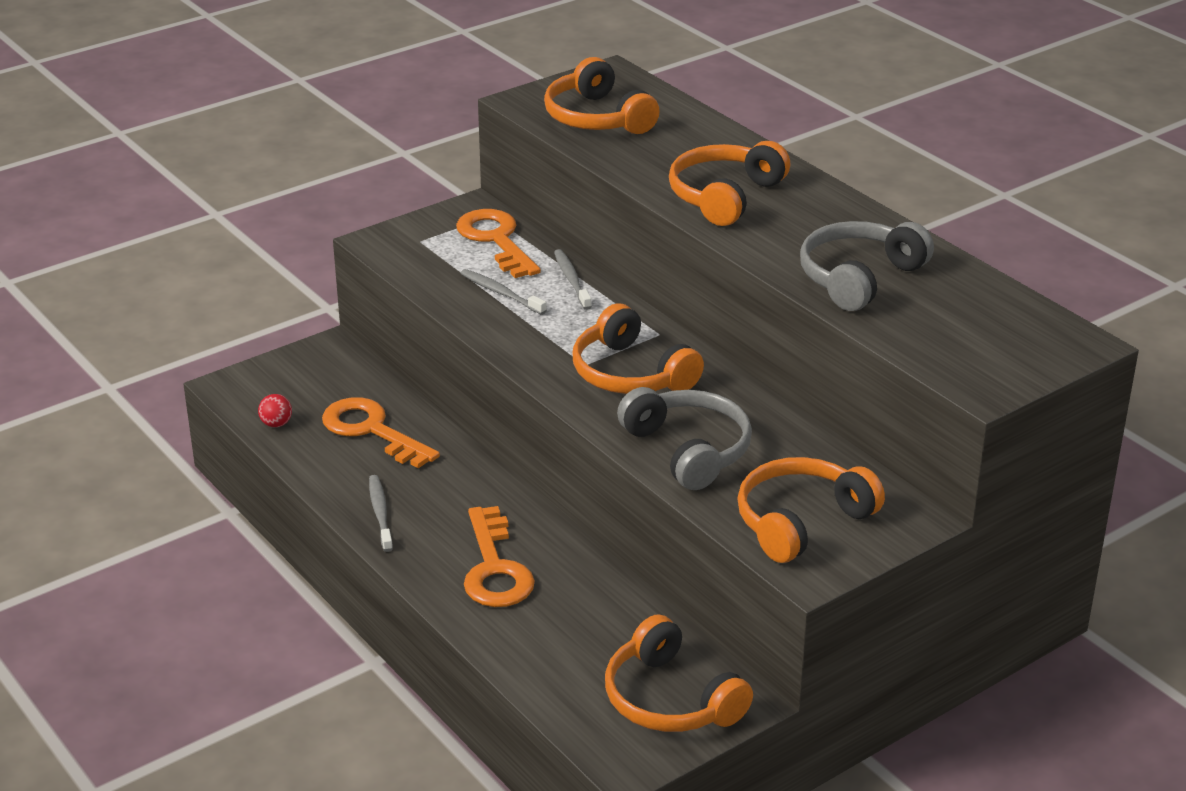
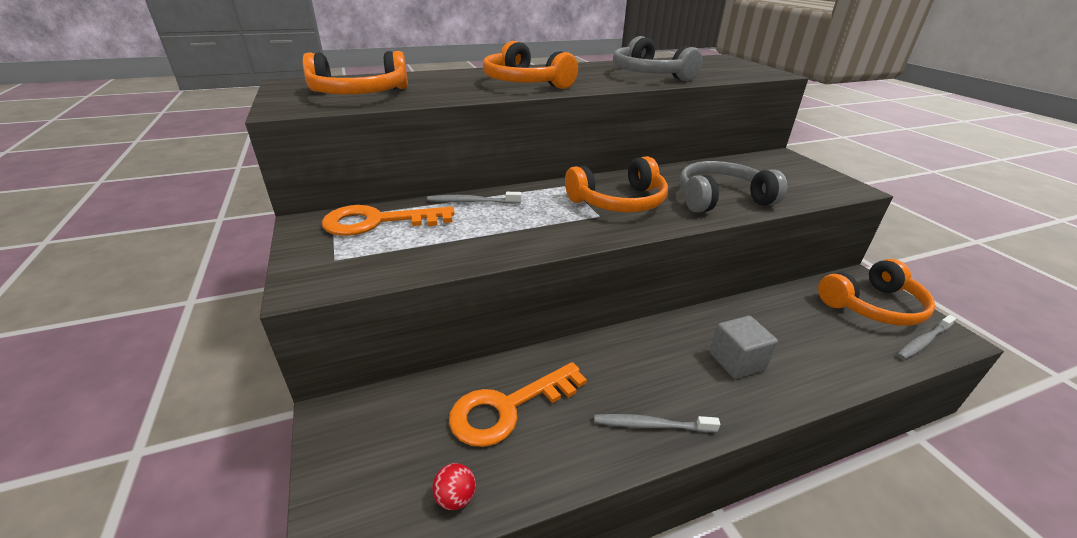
camera: 75 degrees left, 0 degrees up
(495, 568) = (737, 361): orange key -> grey cube
(500, 293) = (468, 233): grey toothbrush -> grey toothbrush (923, 342)
(801, 521) = (797, 181): orange headphones -> none

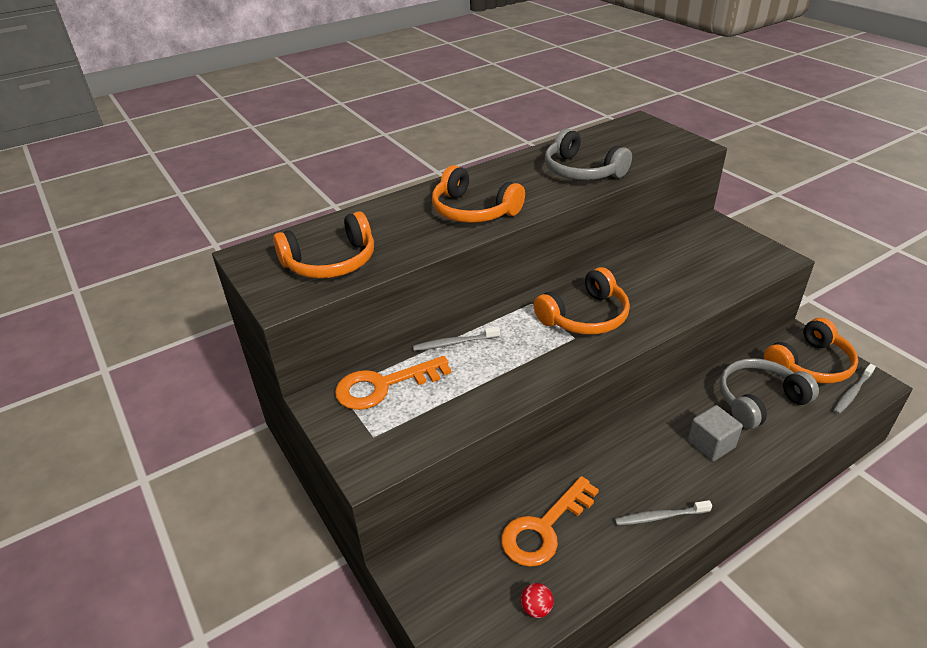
camera: 10 degrees left, 5 degrees up
(721, 199) = (672, 295): grey headphones -> grey headphones (758, 400)

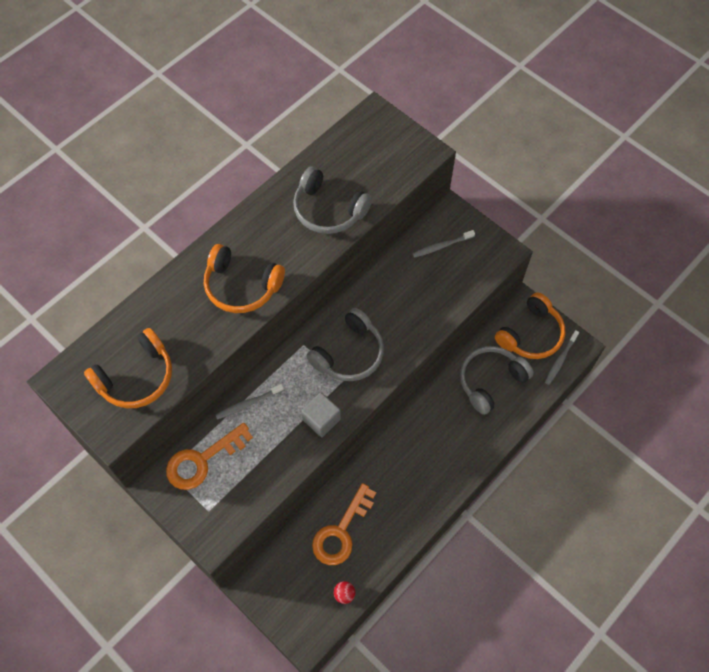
camera: 15 degrees left, 25 degrees up
(585, 316) = (349, 354): orange headphones -> grey headphones
(659, 517) = (420, 505): grey toothbrush -> grey toothbrush (441, 246)
(711, 444) = (455, 432): grey cube -> grey cube (321, 419)

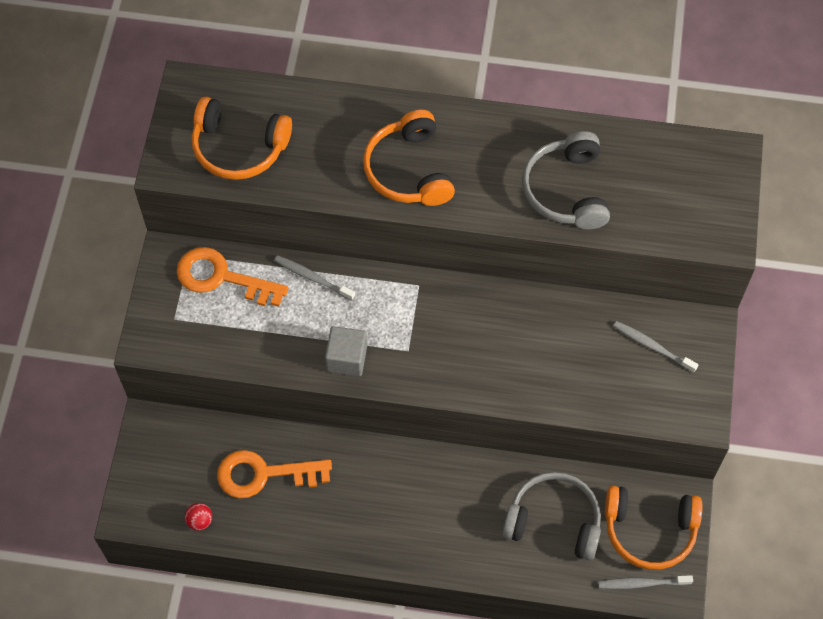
camera: 55 degrees right, 0 degrees up
(349, 354) = (442, 336): grey headphones -> none

